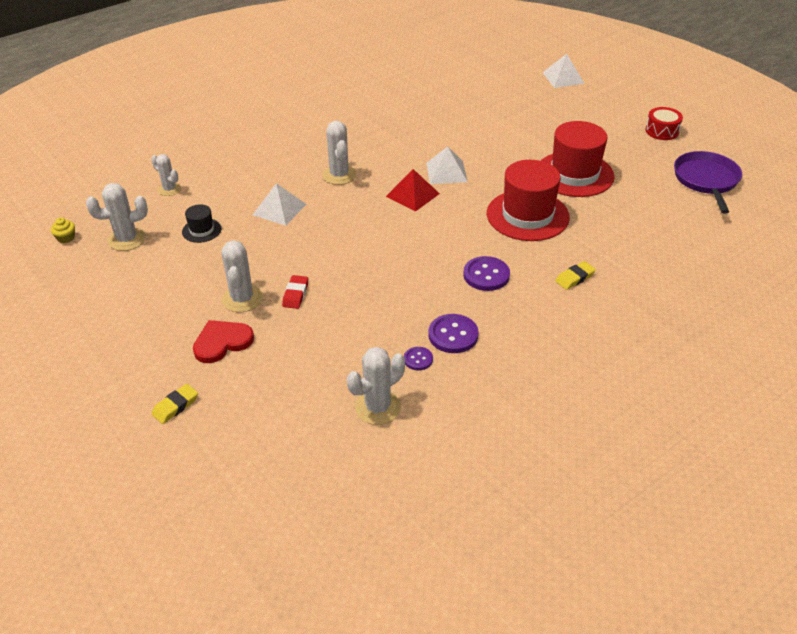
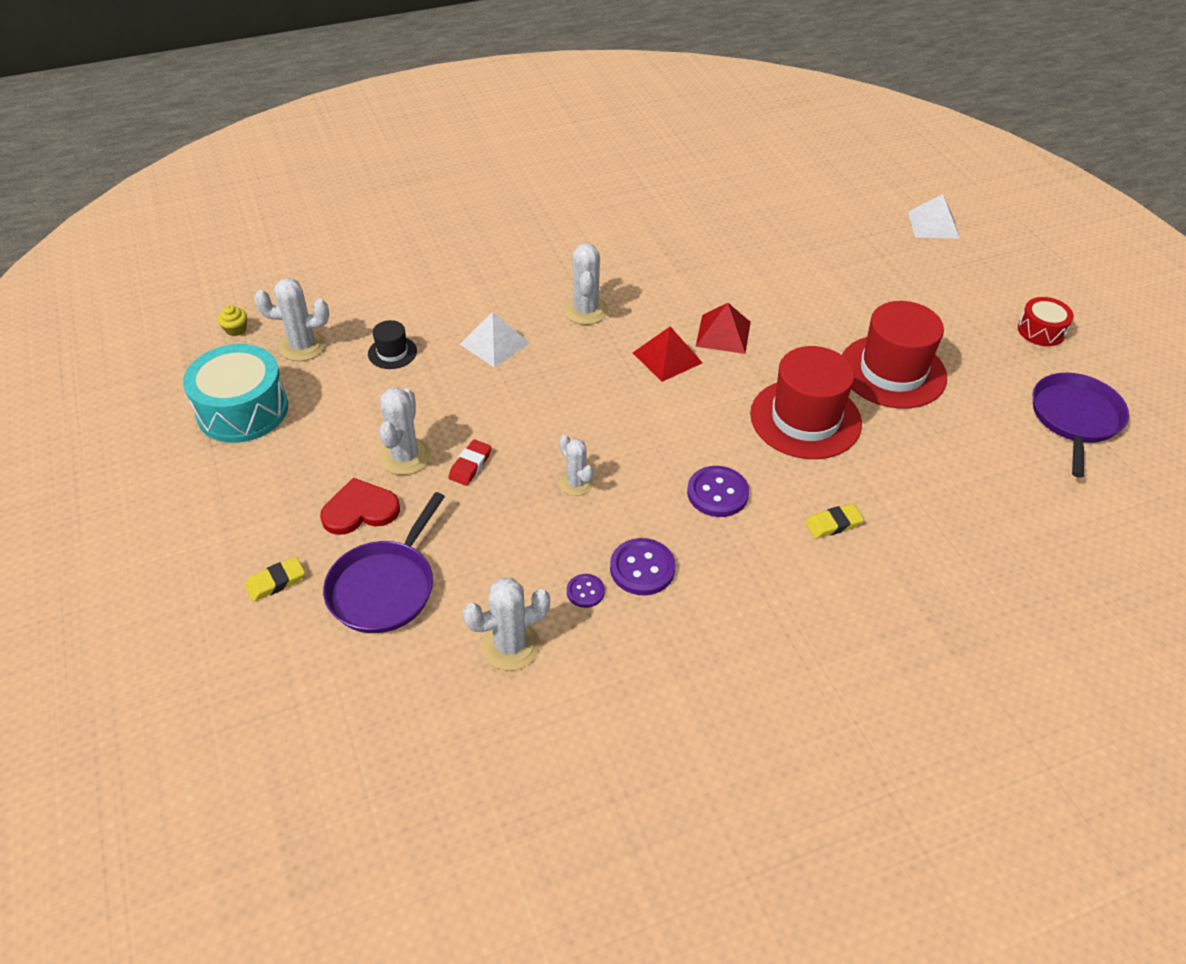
camera: 15 degrees right, 5 degrees up
(96, 293) = (242, 410): none -> turquoise drum
(169, 189) = (375, 289): white cactus -> white cactus (576, 483)
(264, 391) = (384, 588): none -> purple pan
(446, 172) = (723, 334): white pyramid -> red pyramid

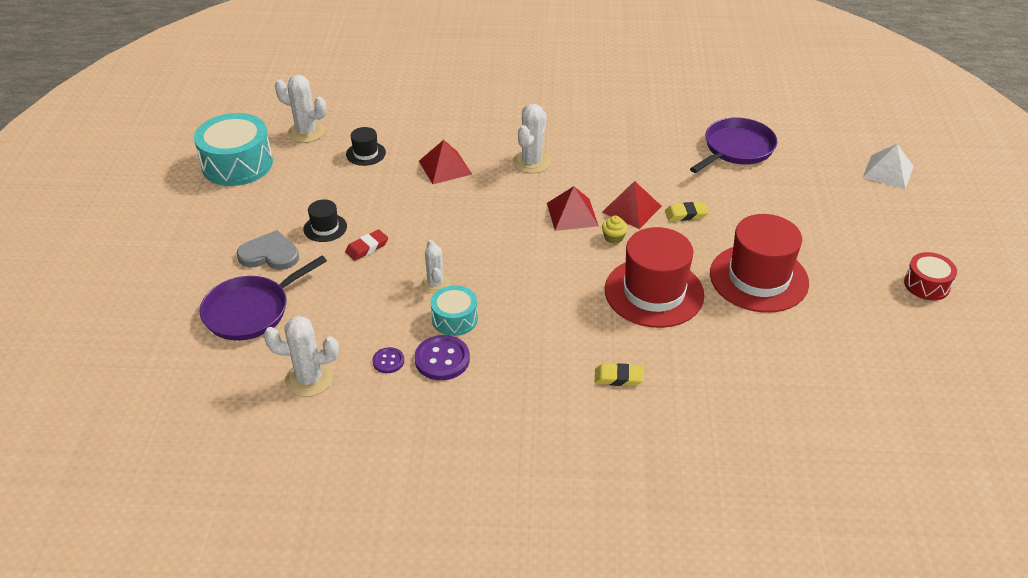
camera: 25 degrees right, 5 degrees down
(236, 329) = (269, 109): yellow cupcake -> yellow cupcake (613, 237)
(276, 582) = (183, 284): yellow eraser -> yellow eraser (686, 214)
(360, 510) = (270, 254): red heart -> grey heart
(405, 456) = (325, 228): white cactus -> black hat
(495, 343) = (445, 167): white pyramid -> red pyramid
(624, 517) = (454, 319): none -> turquoise drum
(717, 493) = (540, 325): purple button -> none
(1074, 418) = (904, 364): purple pan -> purple pan (736, 148)

